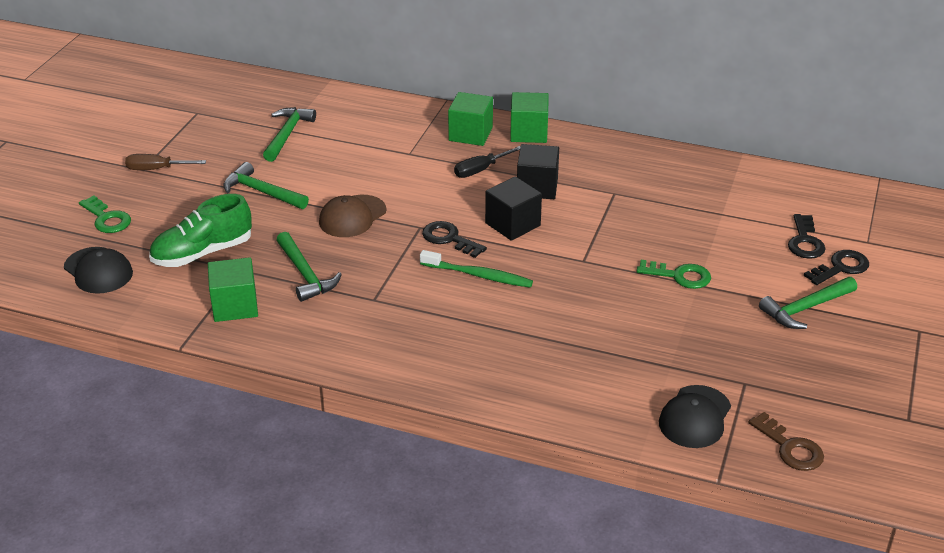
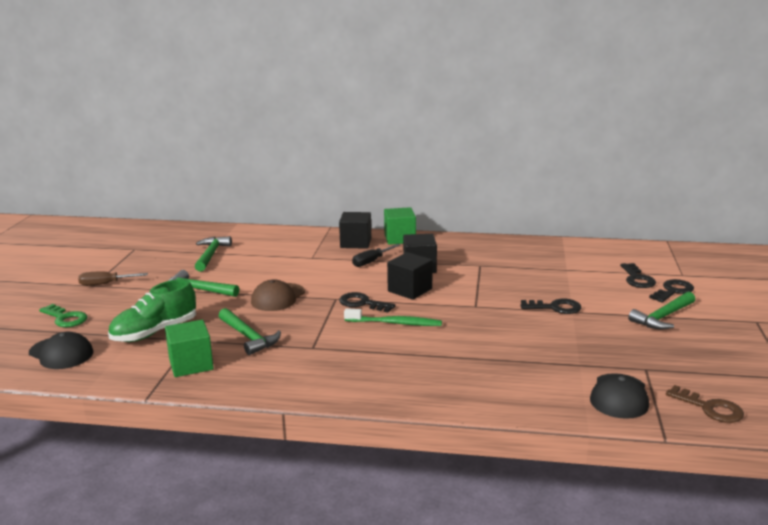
camera: 10 degrees left, 15 degrees down
(470, 134) = (356, 243): green cube -> black cube
(680, 276) = (555, 308): green key -> black key

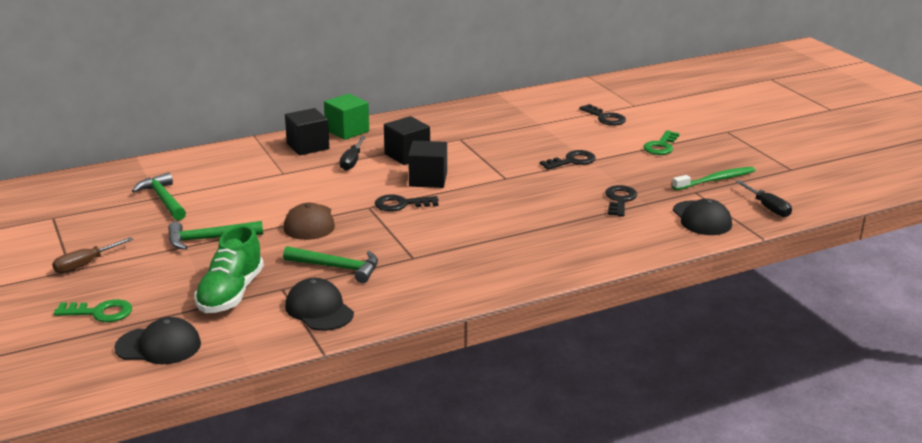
camera: 35 degrees left, 5 degrees up
(191, 364) = (319, 309): green cube -> black cap
(395, 323) = (457, 213): green toothbrush -> green toothbrush (715, 180)
(663, 317) = (661, 146): green hammer -> green key
(673, 291) = (643, 121): black key -> black key (620, 200)
(710, 408) = (767, 207): brown key -> black screwdriver

